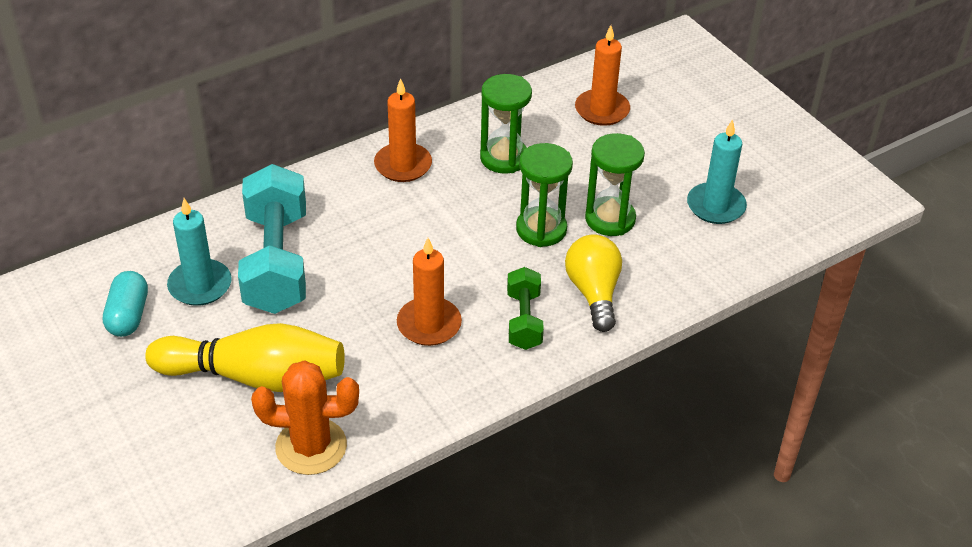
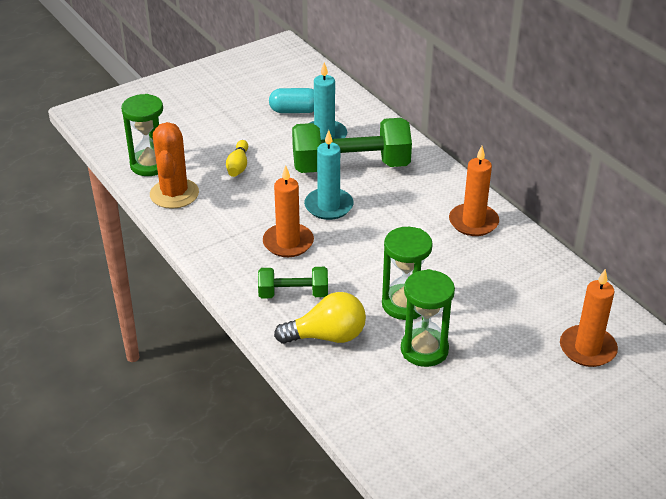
camera: 90 degrees right, 5 degrees down
(255, 376) = (238, 166): yellow bowling pin -> yellow bowling pin, size x0.45
(276, 262) = (351, 166): turquoise dumbbell -> green dumbbell
(504, 158) = (496, 281): green hourglass -> green hourglass (150, 165)
(715, 206) = (455, 429): turquoise candle -> turquoise candle (328, 206)

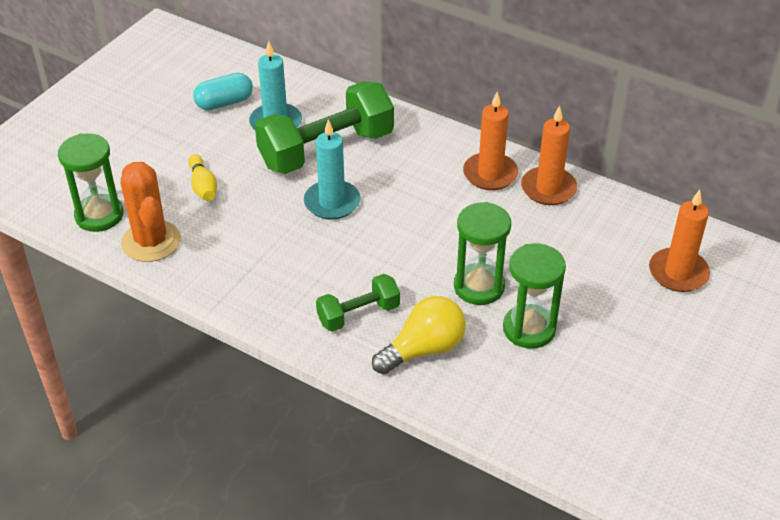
camera: 25 degrees left, 5 degrees up
(288, 242) = (315, 258): orange candle -> orange candle (548, 188)

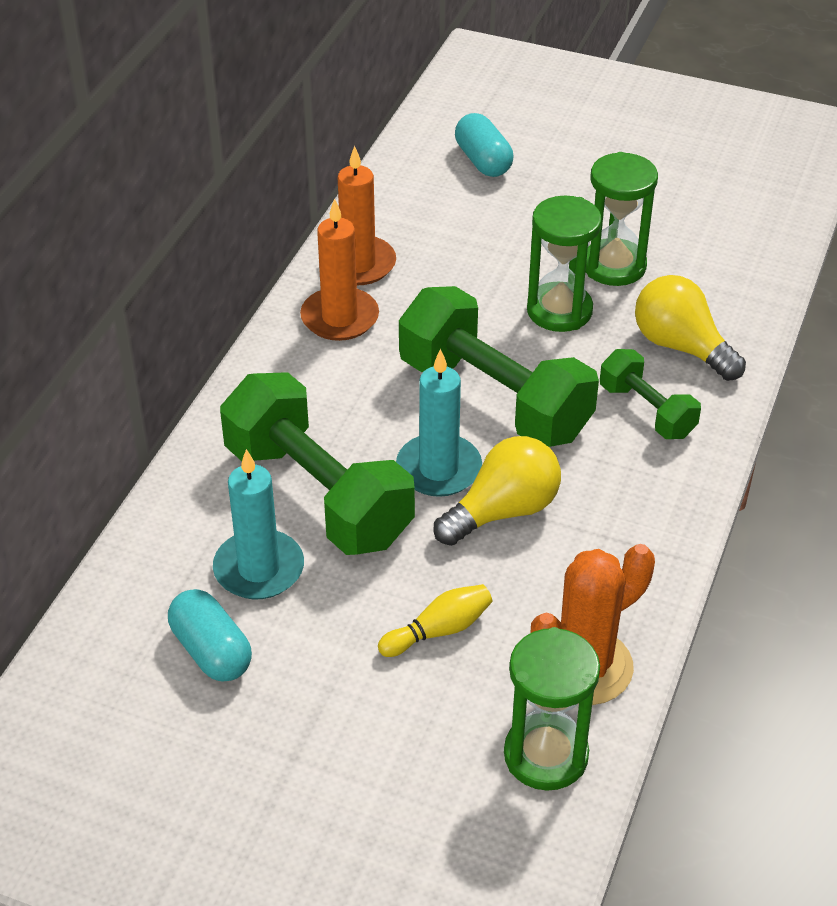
camera: 100 degrees left, 0 degrees up
(286, 226) = (503, 511): none -> yellow light bulb
(391, 237) = (494, 399): none -> green dumbbell
(678, 273) = (483, 161): orange candle -> turquoise capsule

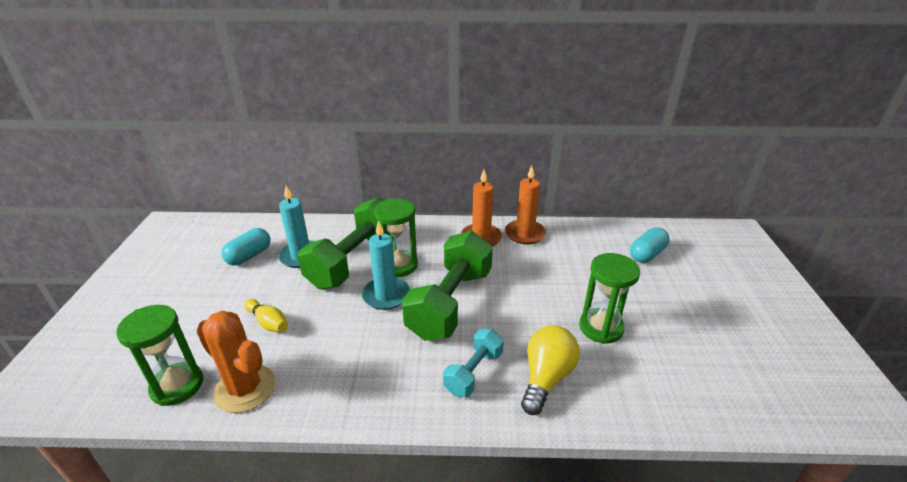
camera: 70 degrees right, 10 degrees down
(503, 511) = (362, 326): yellow light bulb -> none
(559, 311) = (541, 312): green hourglass -> green hourglass (399, 265)
(646, 411) = (473, 372): green dumbbell -> turquoise dumbbell

